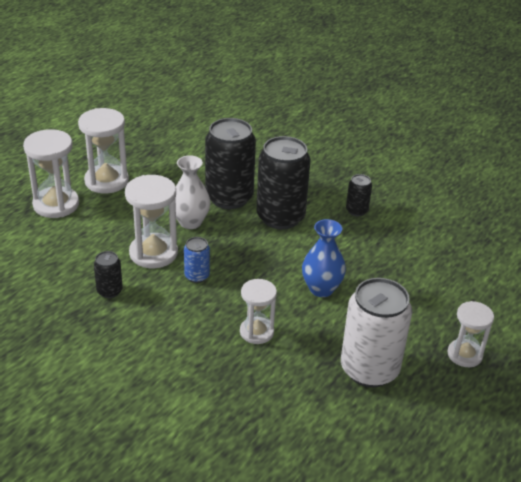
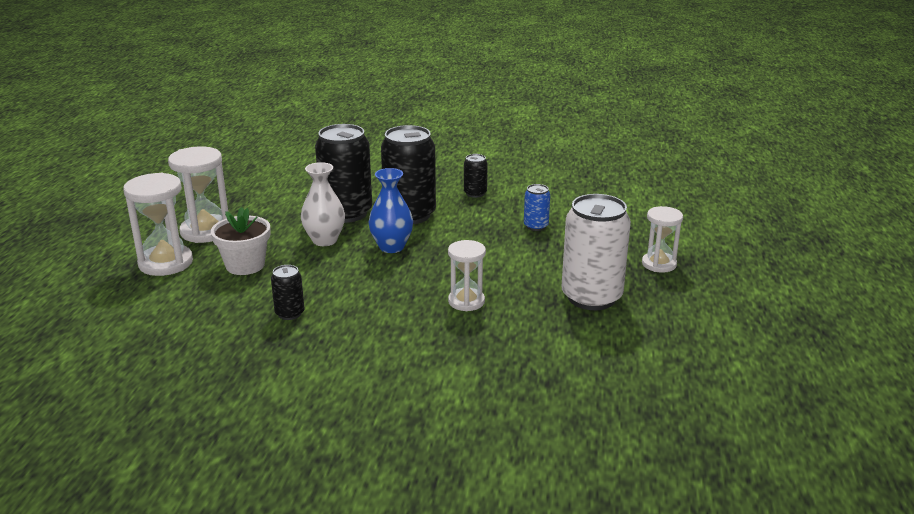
camera: 25 degrees left, 10 degrees down
(111, 228) = (245, 265): none -> white flower pot
(153, 253) = (308, 272): white hourglass -> none
(197, 276) = (369, 278): blue can -> blue can (536, 226)
(321, 289) = (496, 255): blue vase -> blue vase (391, 247)

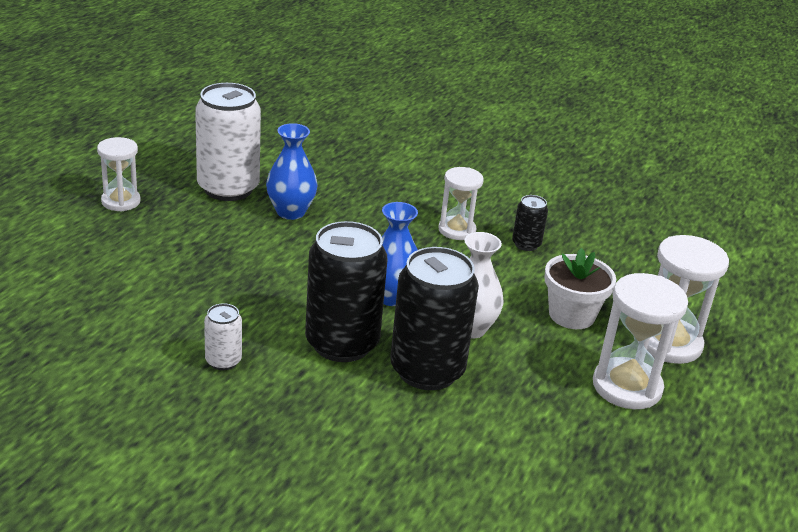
camera: 165 degrees left, 5 degrees up
(466, 301) = (349, 214): white hourglass -> white hourglass (457, 230)
(475, 193) = (223, 361): black can -> white can
(518, 290) = (290, 212): none -> blue vase
(536, 226) = (196, 281): blue can -> none

